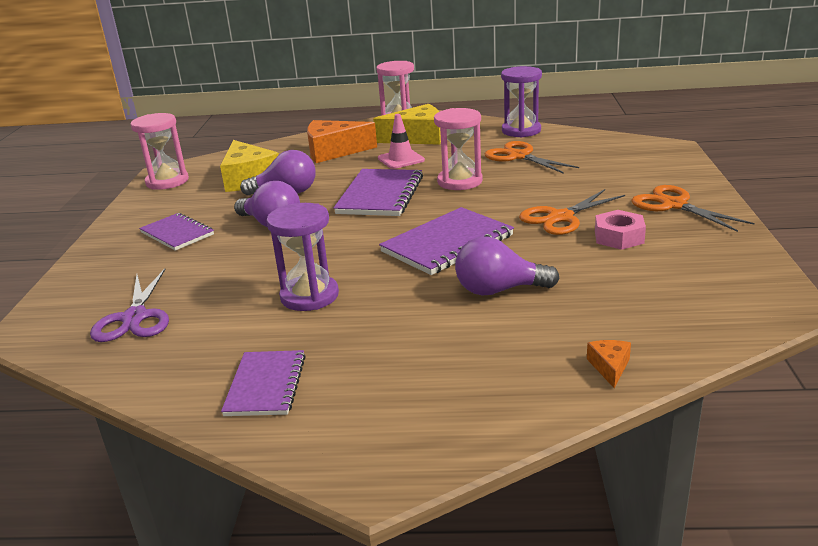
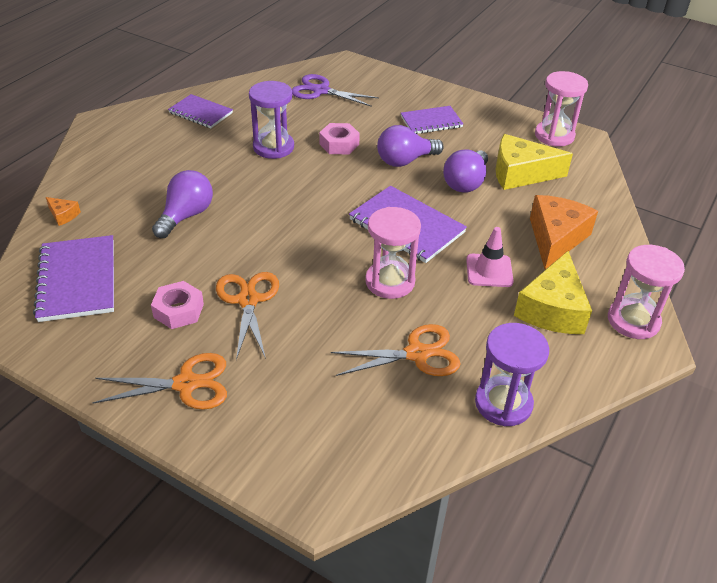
camera: 115 degrees right, 15 degrees up
(267, 263) = (339, 144): none -> pink nut
(447, 244) = (275, 223): purple notebook -> purple notebook (77, 280)

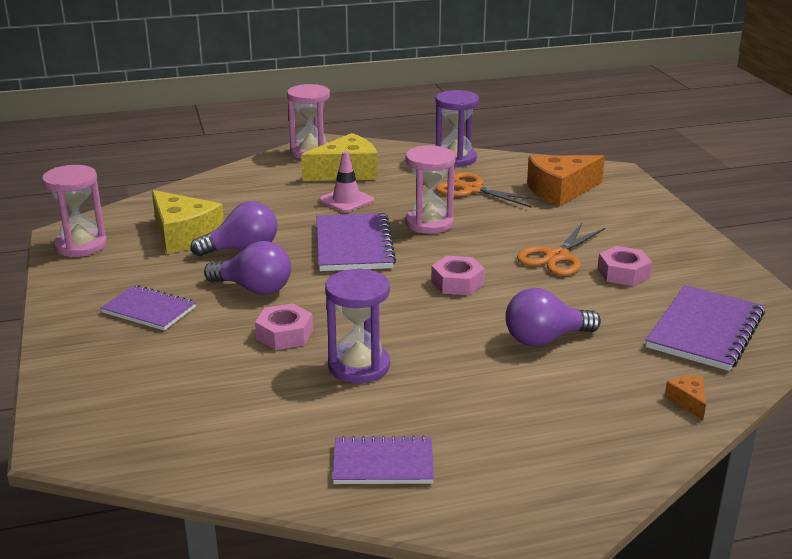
camera: 135 degrees left, 15 degrees down
(186, 384) = (654, 235): orange scissors -> none
(200, 113) = (383, 463): purple notebook -> purple notebook turned 75 degrees counterclockwise
(292, 231) = (457, 283): none -> pink nut
(321, 91) = (180, 412): purple scissors -> none
(555, 238) = (261, 194): orange cheese -> orange cheese (560, 190)

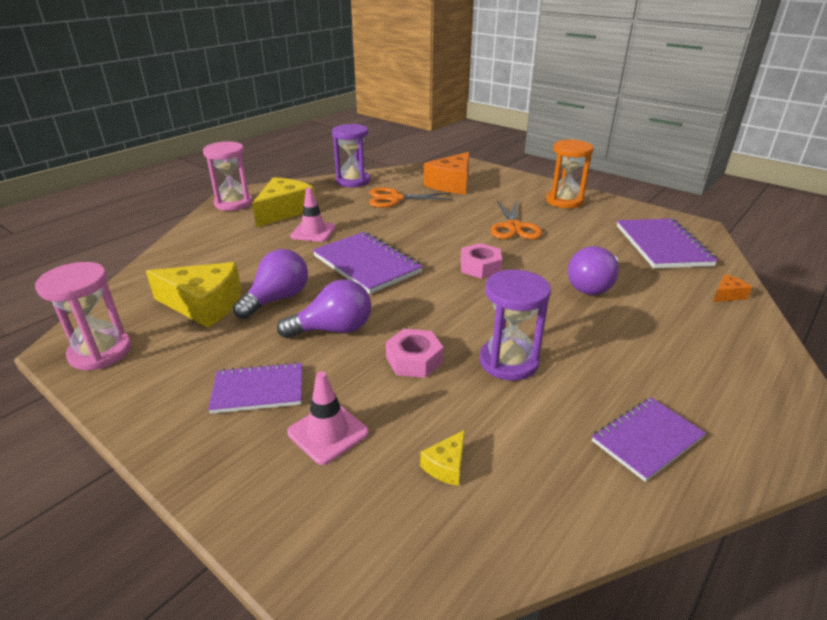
camera: 35 degrees left, 5 degrees up
(159, 355) = (328, 433): none -> pink traffic cone
(209, 409) = (446, 465): none -> yellow cheese
(429, 223) = (399, 230): pink hourglass -> none
(623, 273) = (566, 225): pink nut -> none
(669, 247) = (564, 201): none -> orange hourglass
(688, 401) = (727, 295): orange cheese -> orange cheese turned 105 degrees clockwise

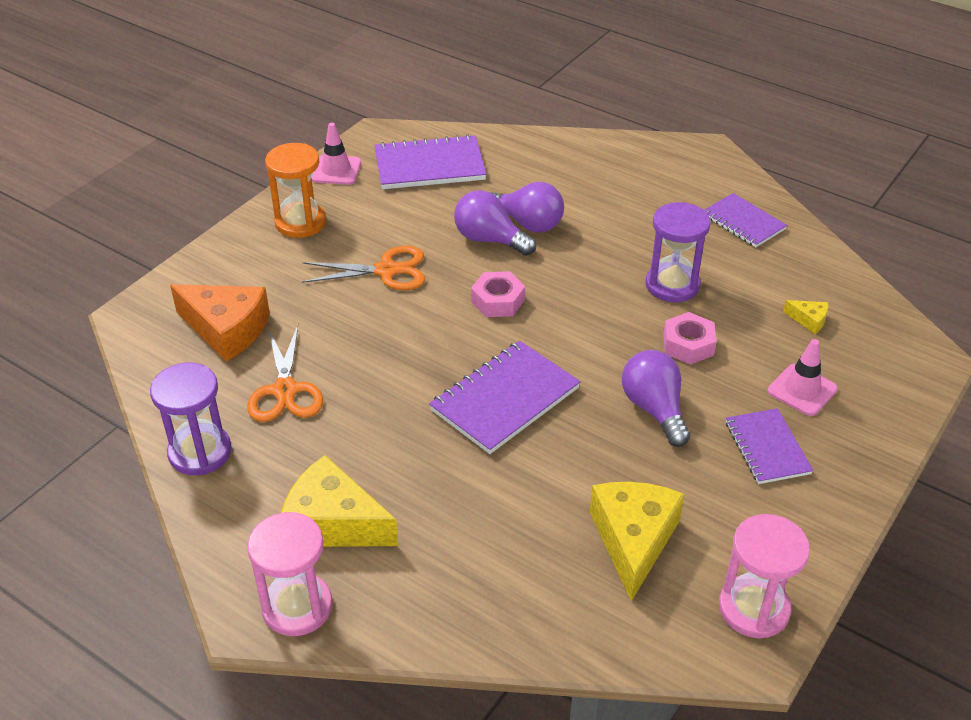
camera: 95 degrees left, 10 degrees up
(277, 299) = (604, 470): purple light bulb -> purple light bulb (489, 239)
(313, 232) = (412, 470): pink traffic cone -> pink traffic cone (336, 170)
(727, 295) = (529, 146): orange cheese -> none

